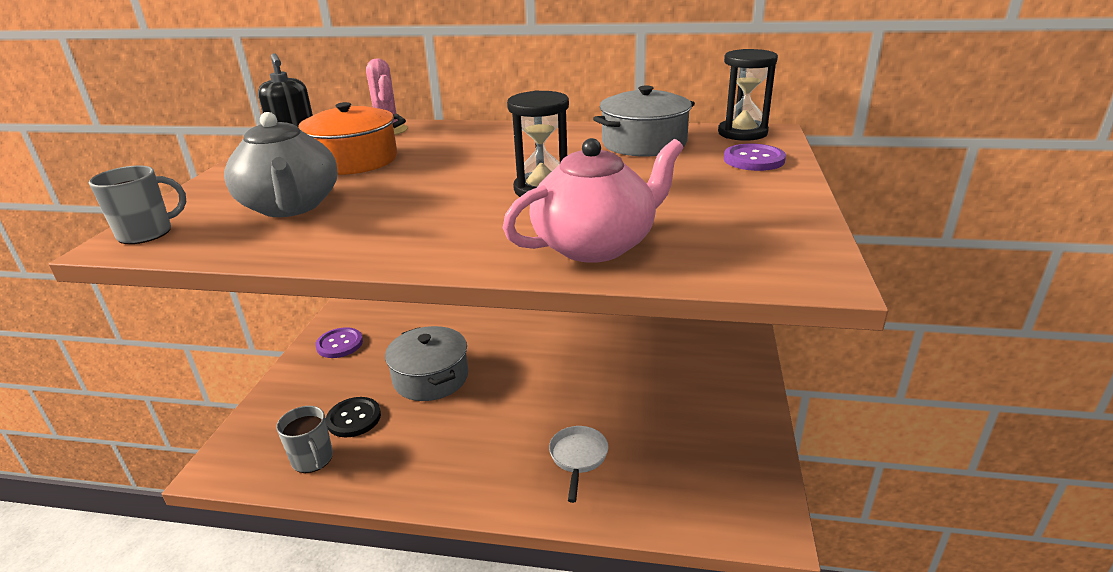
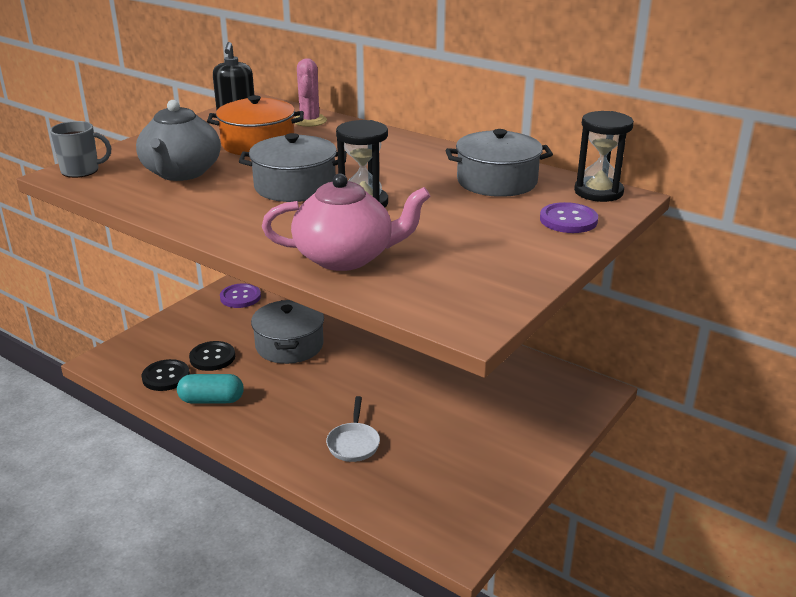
camera: 25 degrees right, 0 degrees up
(313, 459) = (166, 377): grey mug -> black button
(388, 467) = (211, 400): none -> turquoise capsule
(447, 190) = (295, 186): none -> grey pot
(578, 458) = (353, 443): white pan -> white pan turned 150 degrees clockwise

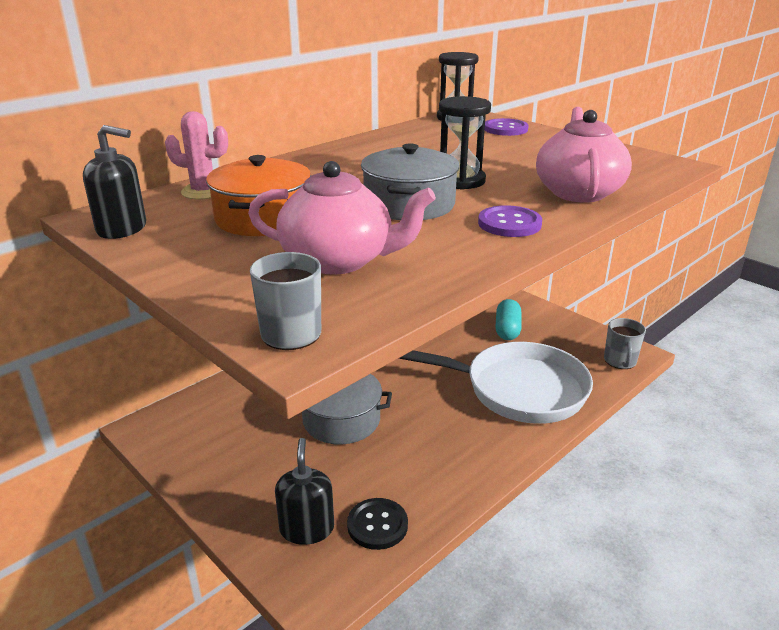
camera: 80 degrees left, 0 degrees up
(165, 347) = (307, 528): none -> black soap dispenser
(181, 173) = (339, 260): grey teapot -> pink teapot
(211, 400) = (435, 482): turquoise capsule -> turquoise capsule (507, 329)
(212, 357) = (346, 482): black button -> none
(240, 297) = (211, 456): purple button -> purple button (509, 224)
(353, 443) = (516, 390): white pan -> white pan, size x2.44
(434, 530) = (620, 361): none -> grey mug
(497, 181) = (424, 139): grey pot -> none

